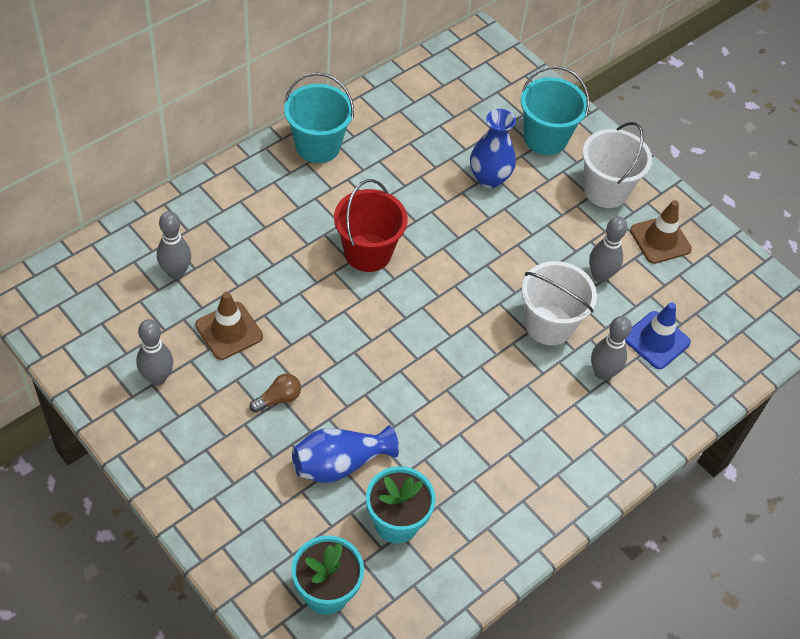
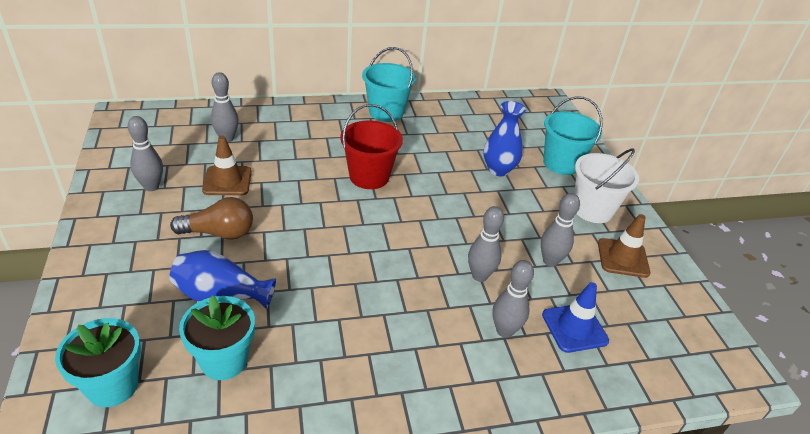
camera: 30 degrees right, 15 degrees down
(278, 398) = (219, 233): brown light bulb -> brown light bulb, size x1.66
(549, 325) = (479, 276): white bucket -> grey bowling pin

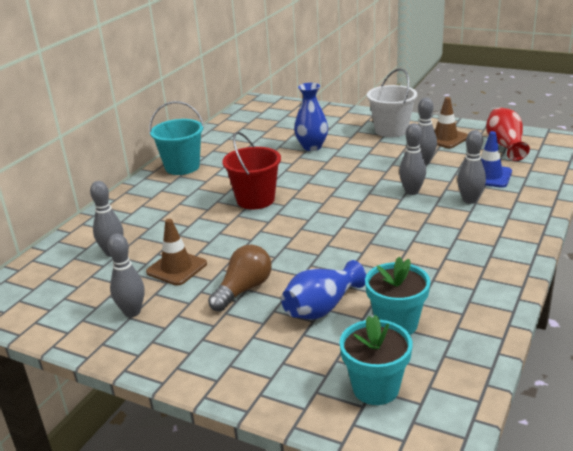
camera: 45 degrees left, 10 degrees down
(561, 163) = (333, 123): turquoise bucket -> none
(663, 317) = (505, 145): none -> red vase

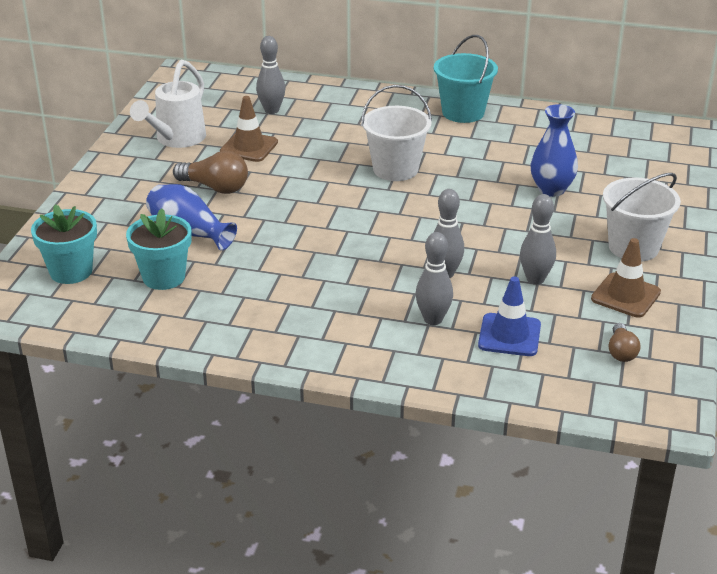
camera: 75 degrees right, 5 degrees up
(132, 312) = (176, 139): grey bowling pin -> white watering can
(255, 200) = (395, 169): red bucket -> white bucket
(505, 145) = (621, 352): red vase -> brown light bulb

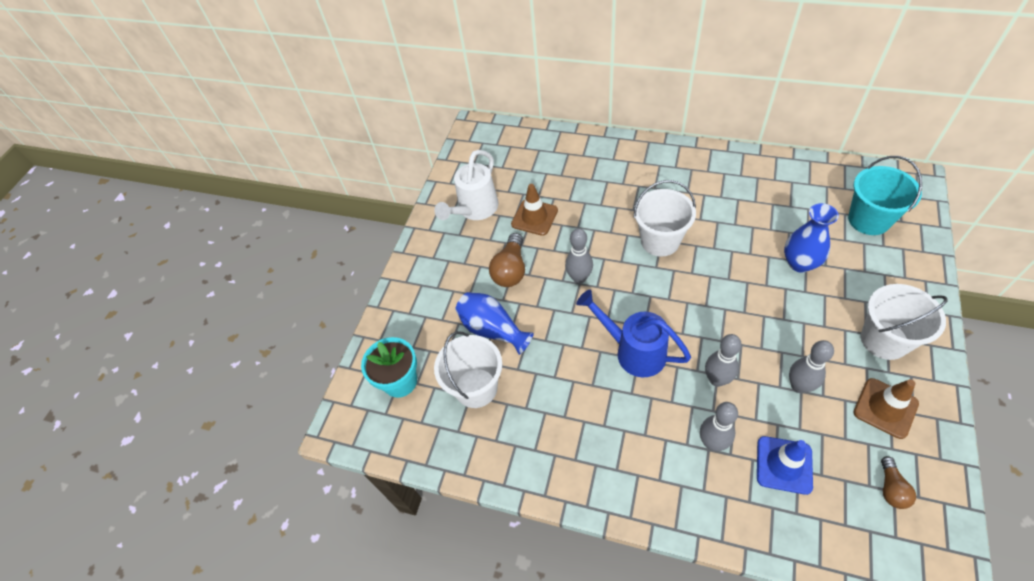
camera: 10 degrees right, 20 degrees up
(164, 277) = (476, 388): turquoise flower pot -> white bucket
(215, 187) = (510, 270): brown light bulb -> brown light bulb turned 75 degrees clockwise
(271, 110) = (549, 170): grey bowling pin -> grey bowling pin (579, 278)
(353, 252) = (634, 351): none -> blue watering can
(463, 112) = (711, 165): turquoise bucket -> turquoise bucket (869, 220)

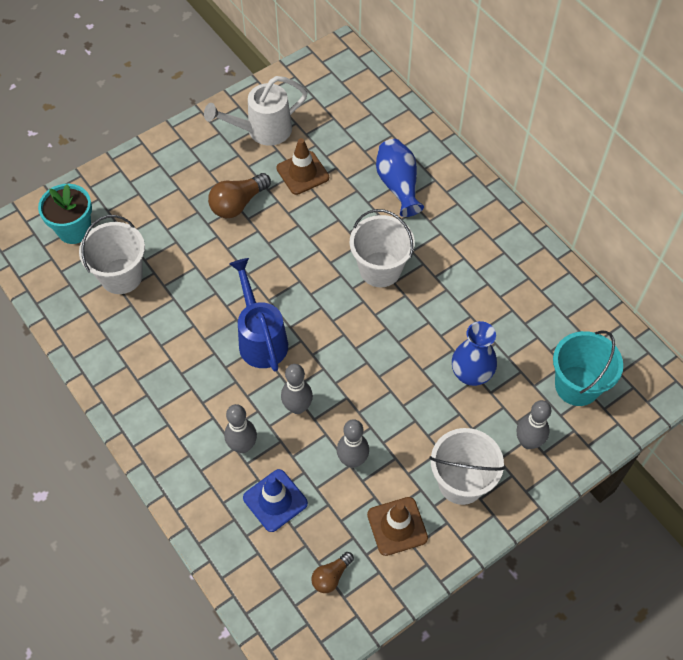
camera: 30 degrees right, 5 degrees up
(493, 329) = (176, 241): blue vase -> blue vase (398, 185)
(579, 278) = (282, 251): grey bowling pin -> grey bowling pin (528, 442)

